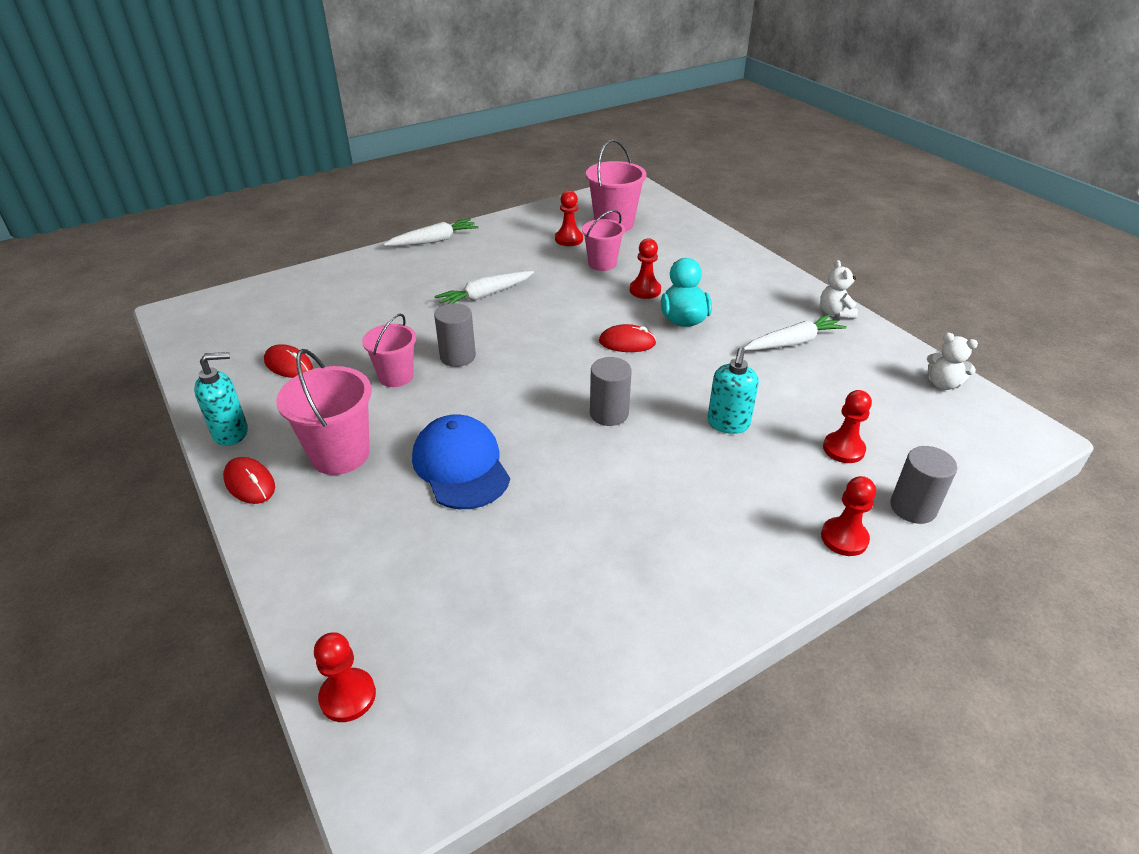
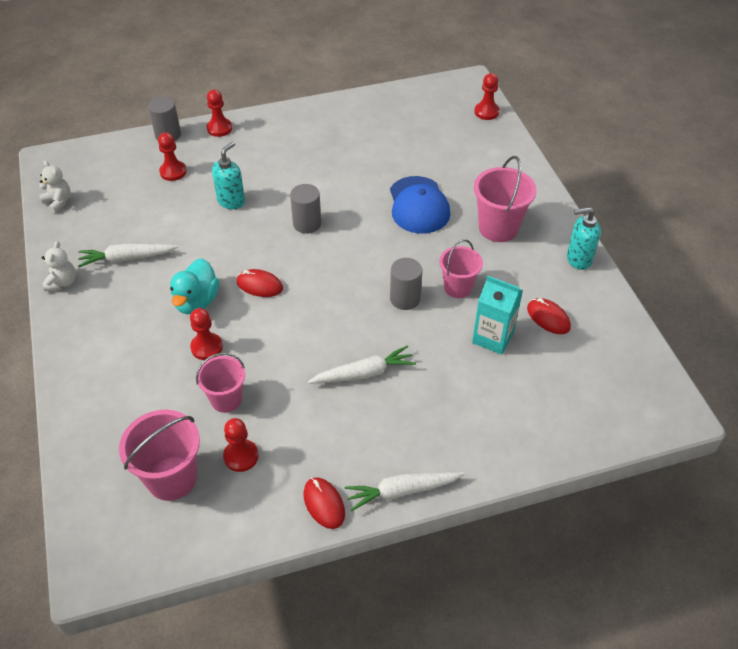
camera: 165 degrees left, 10 degrees up
(250, 483) = (555, 219): red mouse -> red mouse (324, 504)
(355, 339) = (493, 337): none -> turquoise carton

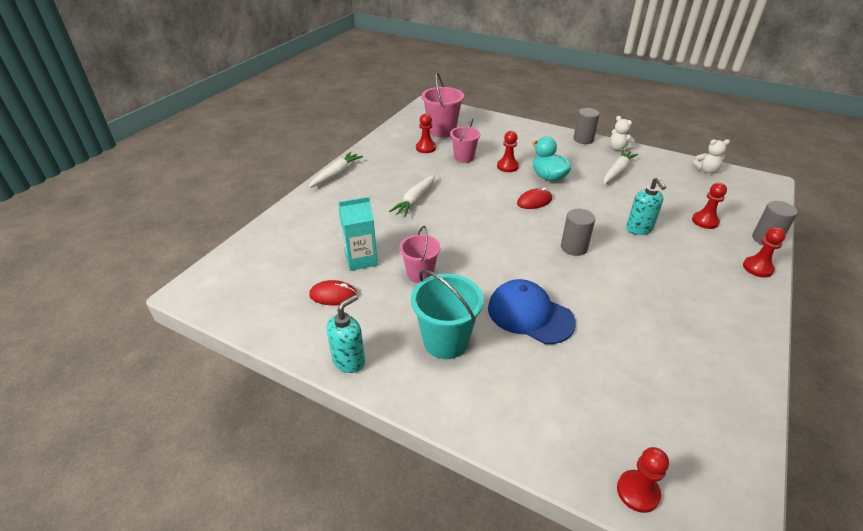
camera: 135 degrees right, 10 degrees down
(324, 504) = (367, 154): red mouse -> none
(405, 298) = (445, 246): grey cylinder -> grey cylinder (583, 139)
(498, 228) = (445, 341): pink bucket -> turquoise bucket

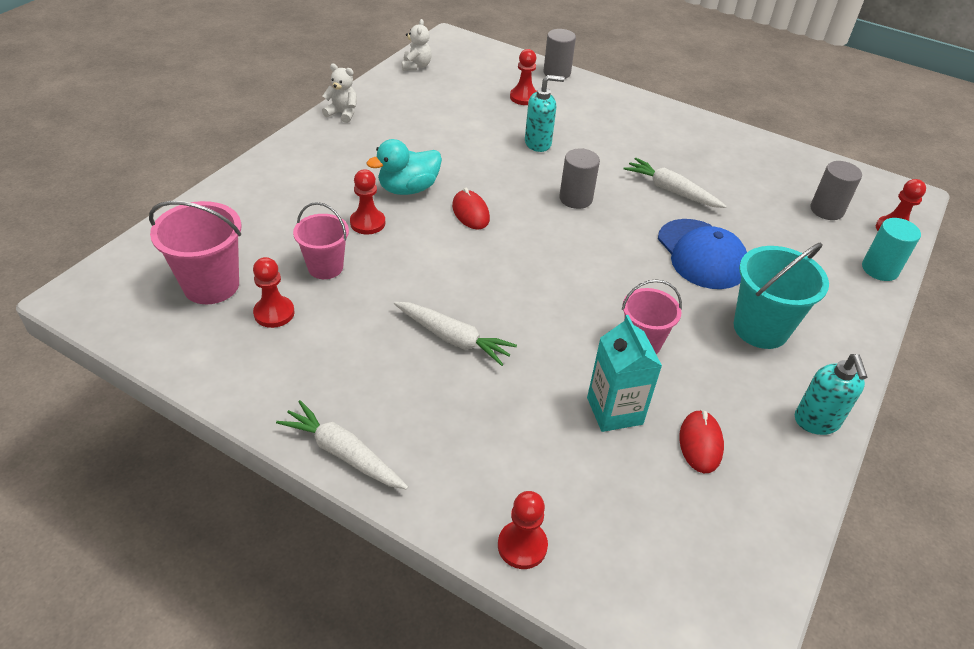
camera: 90 degrees left, 5 degrees up
(349, 361) = (816, 421): turquoise soap dispenser -> turquoise soap dispenser turned 135 degrees counterclockwise
(530, 314) = (701, 254): blue cap -> blue cap turned 60 degrees counterclockwise
(554, 456) = (879, 269): none -> turquoise cylinder
(583, 139) = (305, 136): grey cylinder -> grey cylinder (826, 210)
(617, 171) = (405, 128): white carrot -> white carrot (671, 190)
(618, 148) = (342, 113): white teddy bear -> white teddy bear turned 120 degrees counterclockwise
(757, 268) = (604, 92): red pawn -> red pawn (522, 546)

